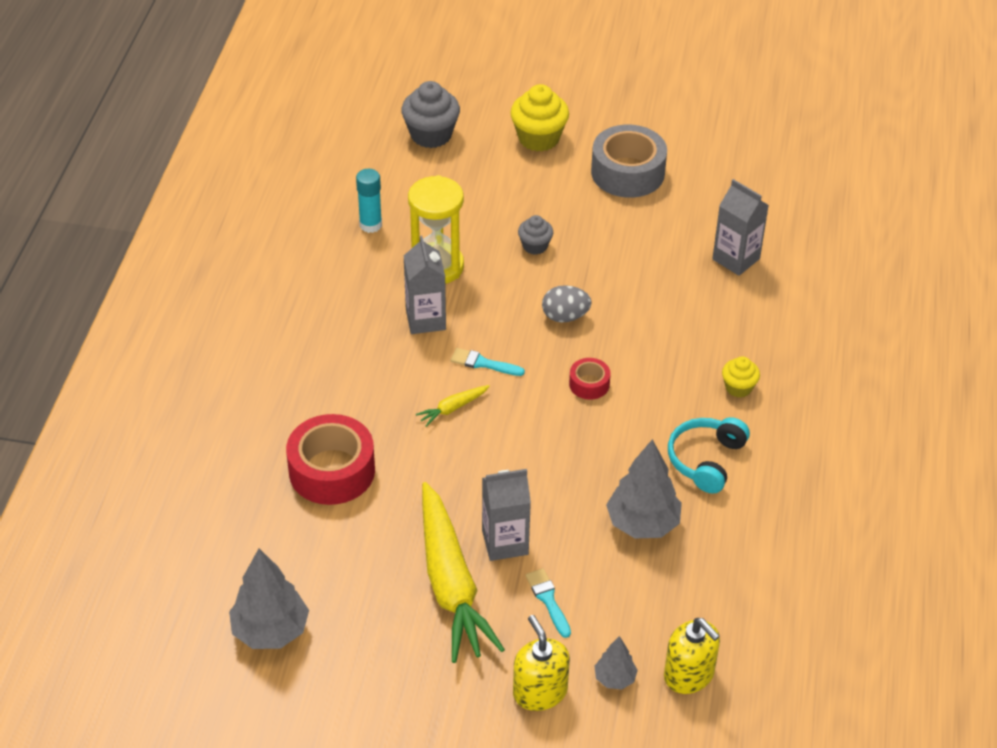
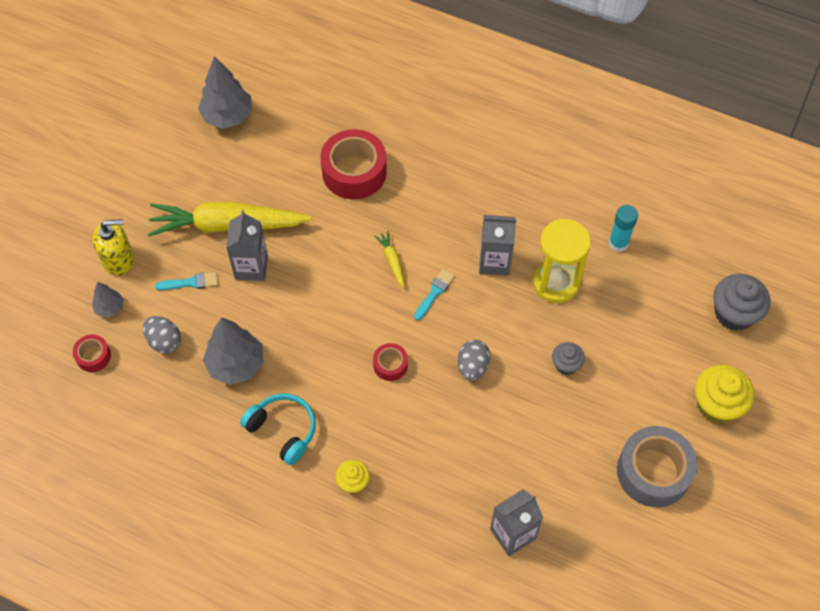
camera: 105 degrees right, 15 degrees up
(640, 604) = (164, 341): none -> grey egg
(689, 674) = (93, 356): yellow soap dispenser -> red tape

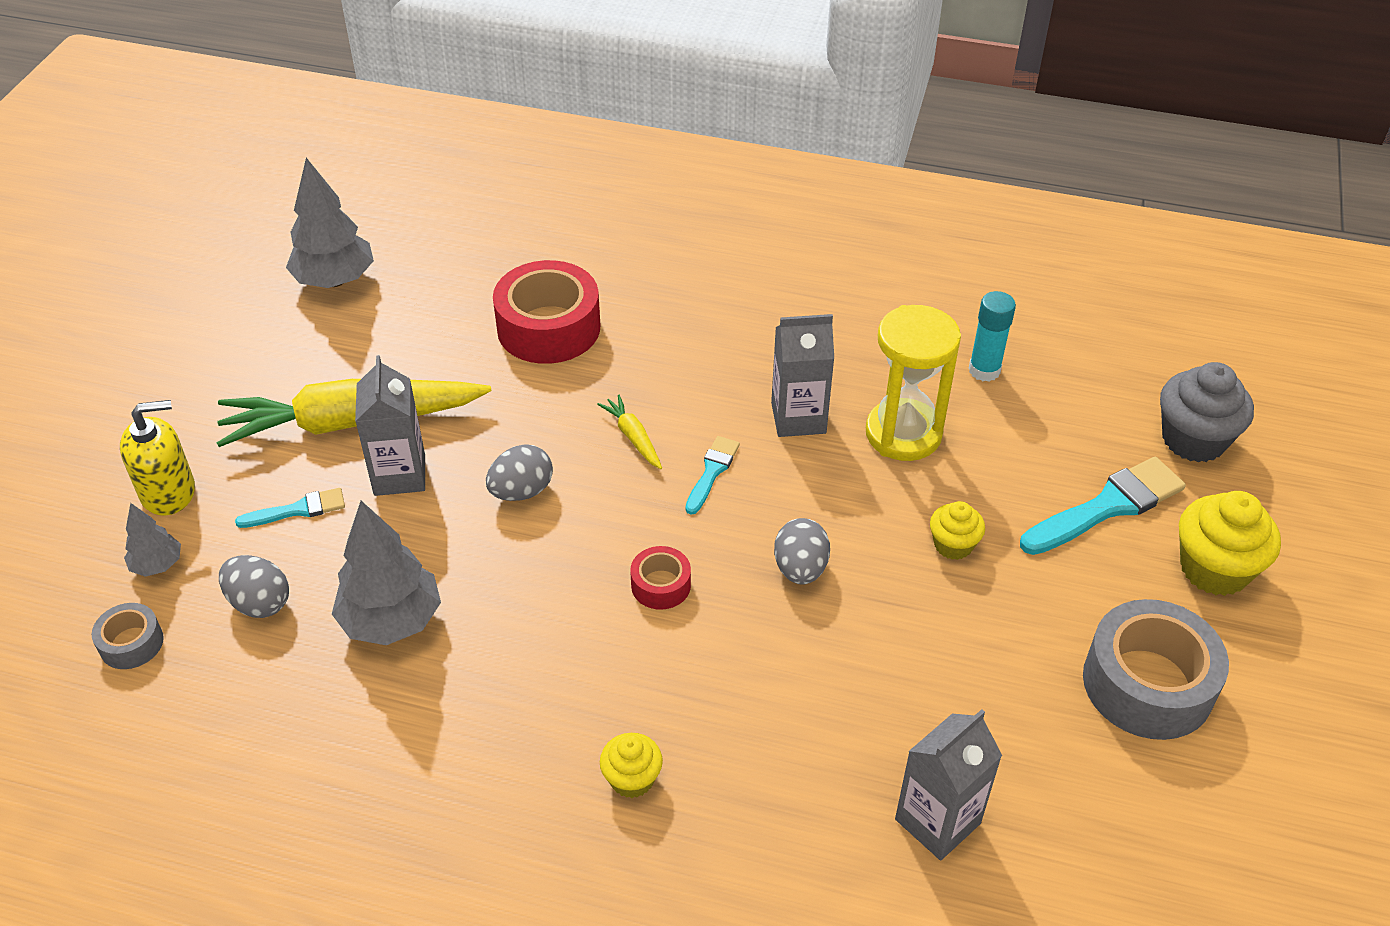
camera: 10 degrees left, 15 degrees down
(93, 356) = (131, 643): red tape -> grey tape
(283, 430) = (490, 712): turquoise headphones -> none
(320, 289) = (521, 491): none -> grey egg
(566, 364) = (953, 545): grey cupcake -> yellow cupcake
(666, 352) = (1107, 506): none -> turquoise brush

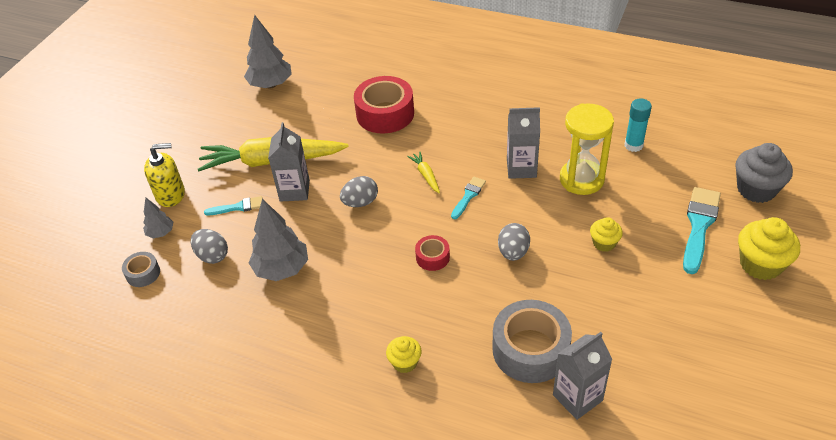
camera: 10 degrees right, 0 degrees up
(1107, 506) = (699, 226): turquoise brush -> turquoise brush turned 45 degrees counterclockwise
(1147, 684) = (712, 328): grey tape -> grey tape (530, 350)

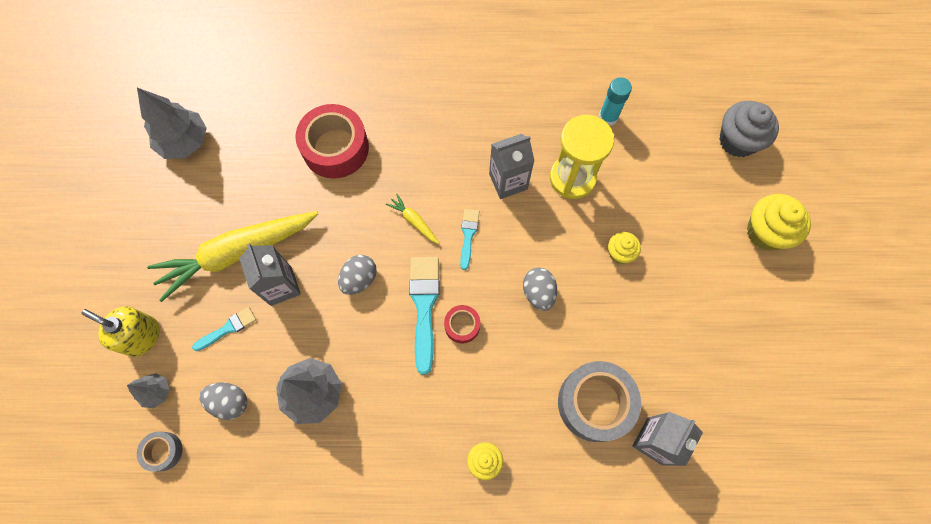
camera: 25 degrees left, 25 degrees up
(170, 195) = (141, 336): yellow soap dispenser -> yellow soap dispenser turned 120 degrees counterclockwise
(699, 226) = (699, 202): turquoise brush -> turquoise brush (424, 306)

